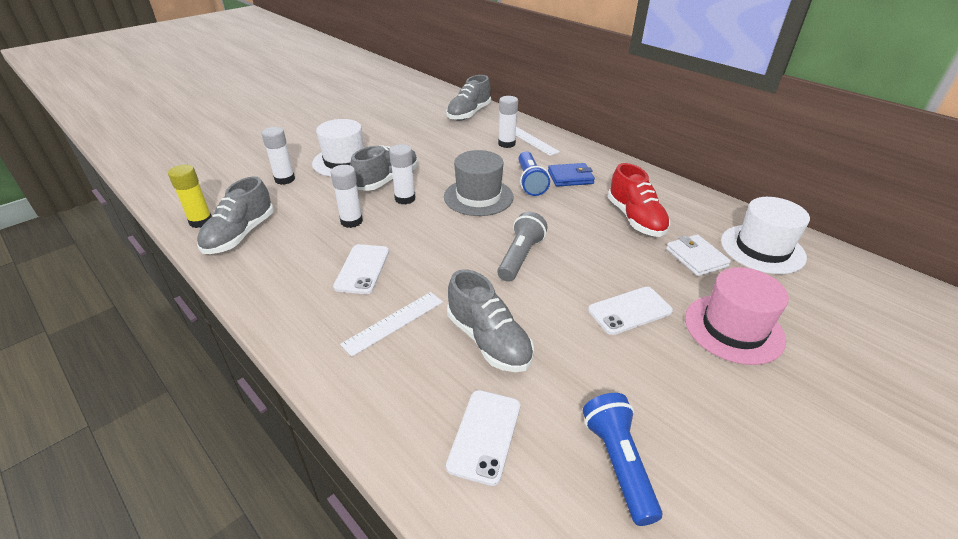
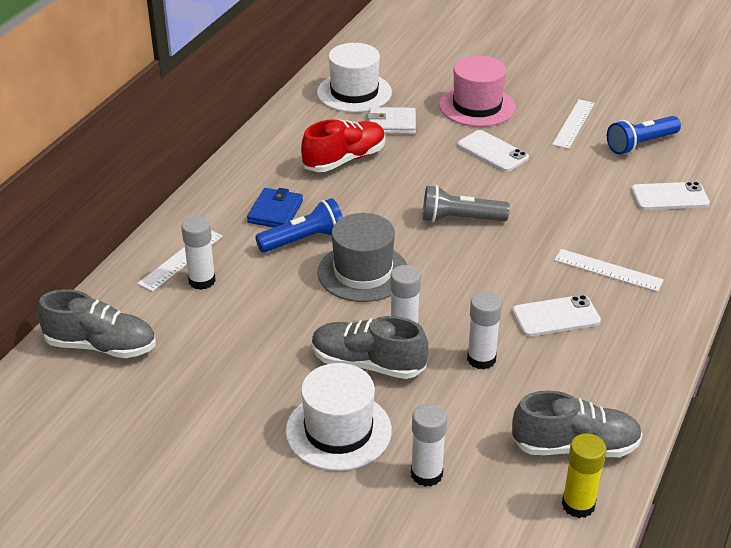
camera: 110 degrees left, 0 degrees up
(488, 341) = (584, 214): grey shoe -> none
(570, 177) = (275, 212): blue wallet -> blue wallet turned 45 degrees clockwise
(684, 406) = (573, 124): none -> white ruler
(696, 258) = (392, 124): white wallet -> white wallet turned 45 degrees clockwise

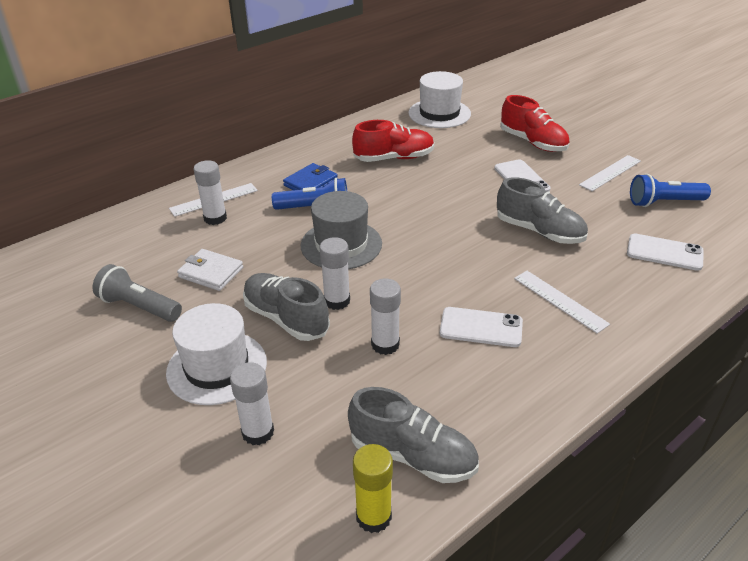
camera: 25 degrees right, 0 degrees up
(101, 346) = (105, 245): grey shoe -> grey shoe (539, 231)
(392, 124) = (452, 141): white wallet -> white wallet (211, 272)
(460, 219) = (454, 224): grey flashlight -> grey flashlight (139, 307)
(477, 106) = (533, 142): pink hat -> red shoe

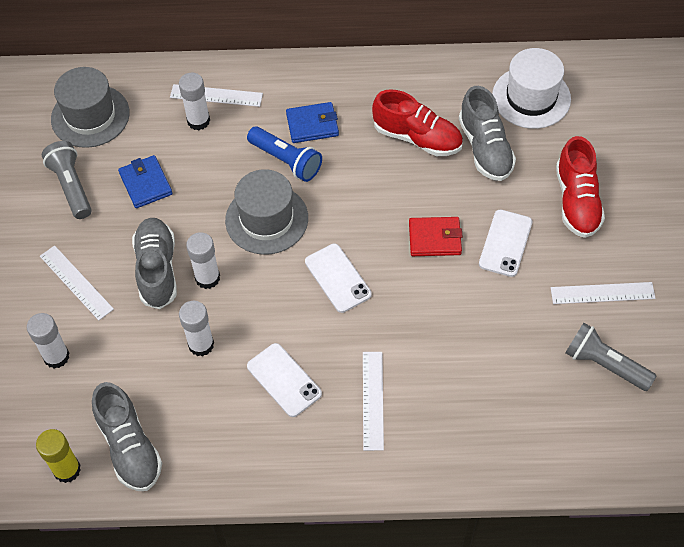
camera: 40 degrees right, 20 degrees up
(109, 256) = (90, 116): none -> grey hat
(211, 272) = (145, 184): white wallet -> blue wallet
(217, 367) = (76, 282): white hat -> white ruler
(475, 197) = (435, 238): none -> red wallet
(539, 231) = (444, 318): grey shoe -> grey shoe (485, 148)
(664, 202) = (604, 364): blue flashlight -> grey flashlight
(664, 252) = (525, 418): white phone -> white phone (338, 278)

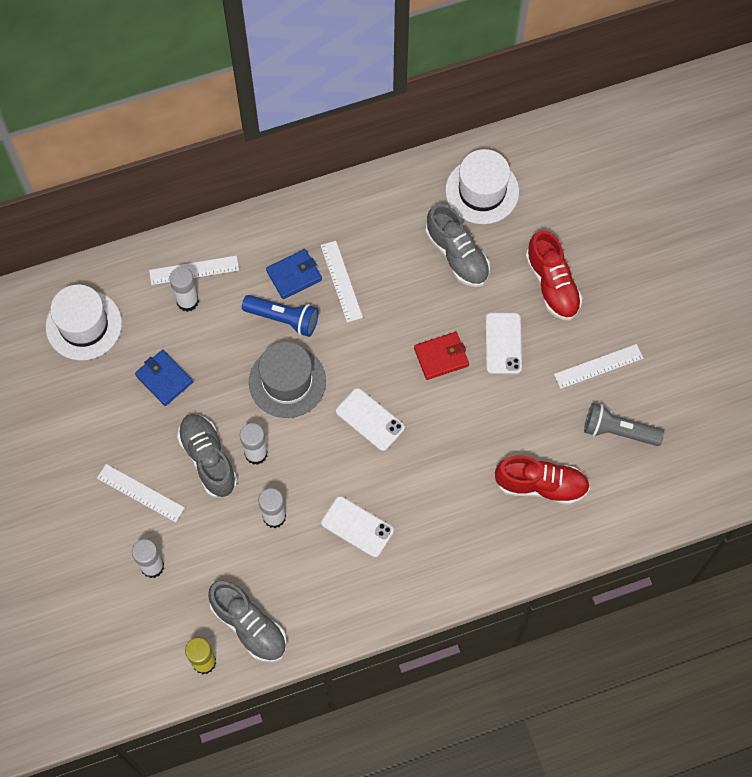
camera: 20 degrees left, 10 degrees up
(71, 186) = (96, 402): grey flashlight -> none
(90, 116) = (84, 325): grey hat -> white hat
(372, 400) = (438, 521): white ruler -> white ruler (341, 281)
(417, 138) = (393, 261): red shoe -> red shoe (541, 485)

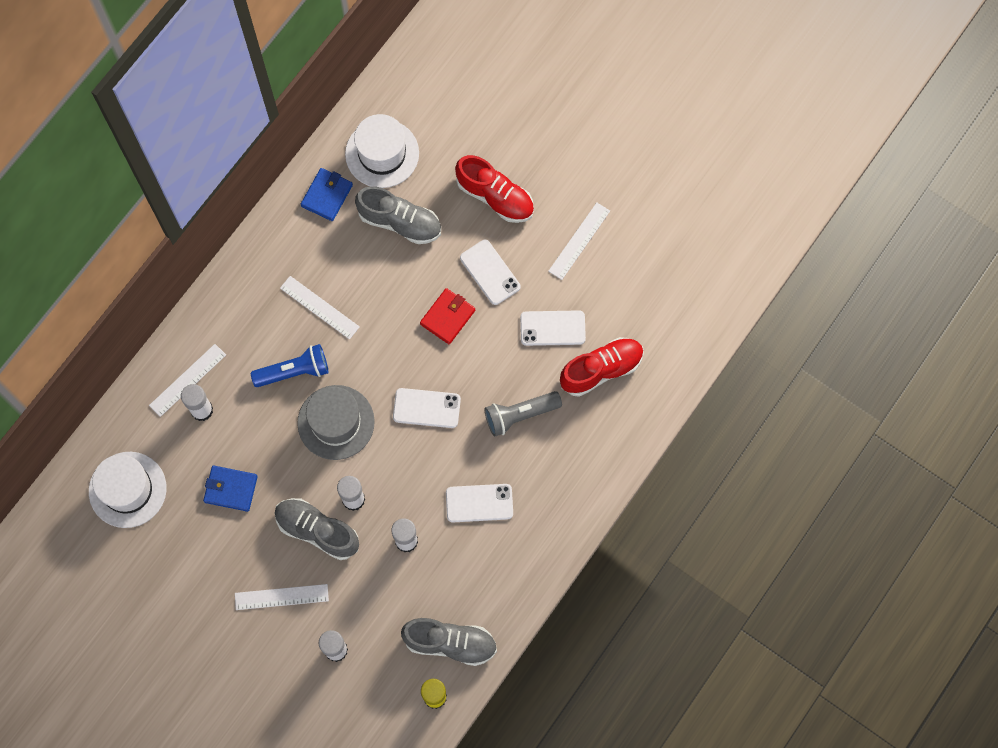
camera: 35 degrees left, 5 degrees up
(294, 275) = (276, 328): blue wallet -> blue wallet (327, 195)
(523, 423) = (552, 328): none -> white phone
(618, 431) = (631, 284): grey flashlight -> grey flashlight (520, 415)

